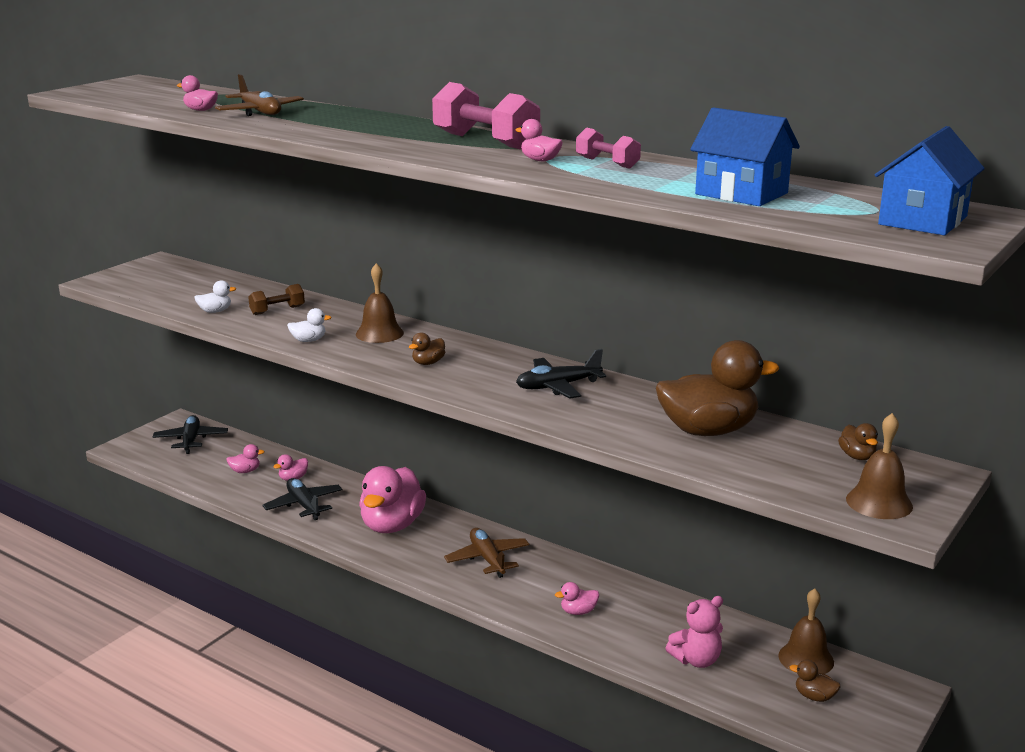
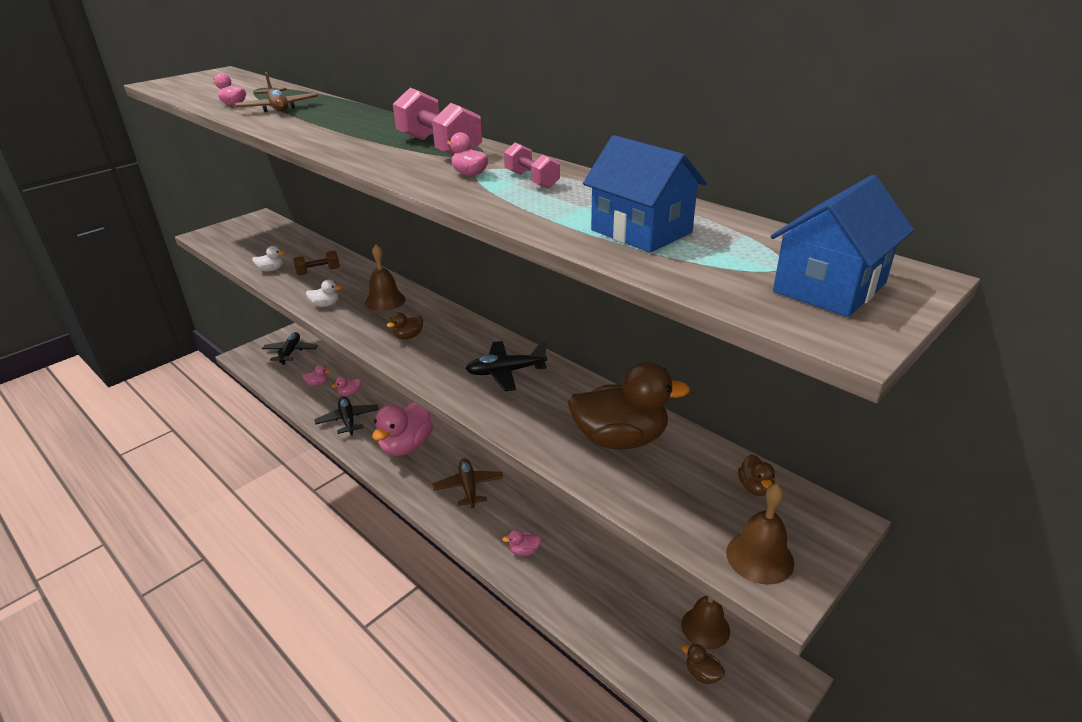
camera: 10 degrees right, 10 degrees up
(696, 660) = (608, 617): pink teddy bear -> none

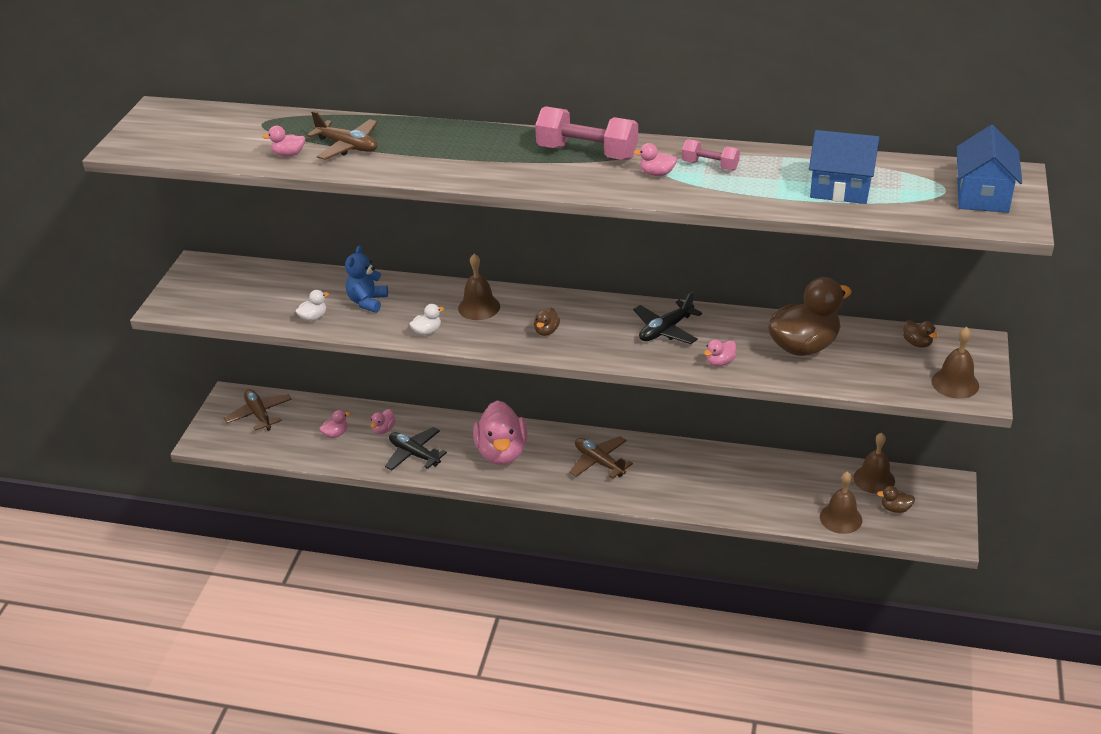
camera: 30 degrees left, 5 degrees up
(290, 352) = (259, 415): black plane -> brown plane
(318, 271) = (367, 302): brown dumbbell -> blue teddy bear
(524, 551) = (697, 489): pink duck -> pink duck (720, 362)
(634, 653) = (841, 518): none -> brown bell

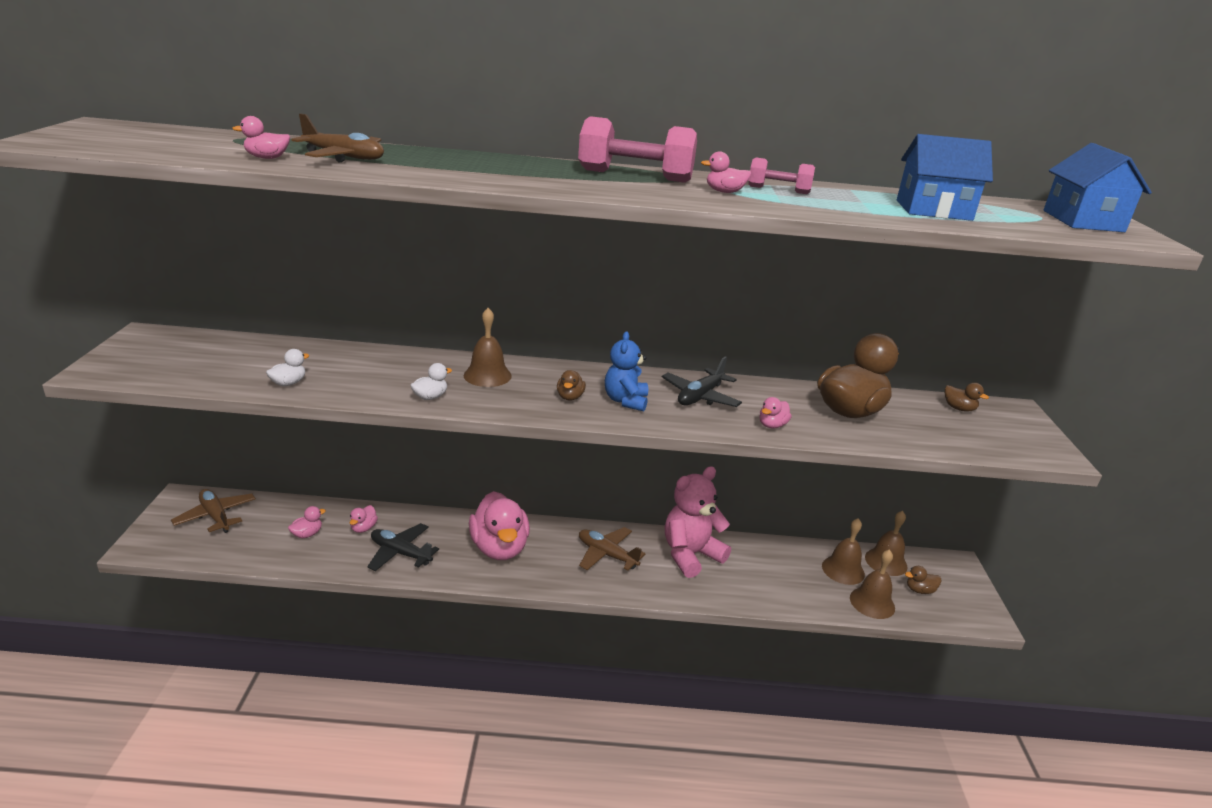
camera: 15 degrees left, 10 degrees down
(367, 302) = (355, 369): blue teddy bear -> blue teddy bear (626, 401)
(679, 465) = (690, 555): none -> pink teddy bear
(955, 383) = (1021, 443): brown bell -> brown bell (843, 570)

